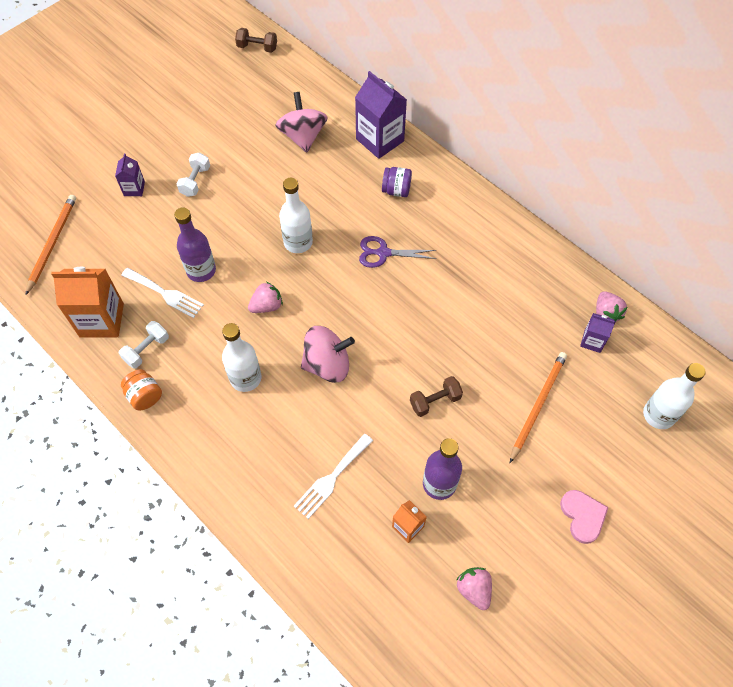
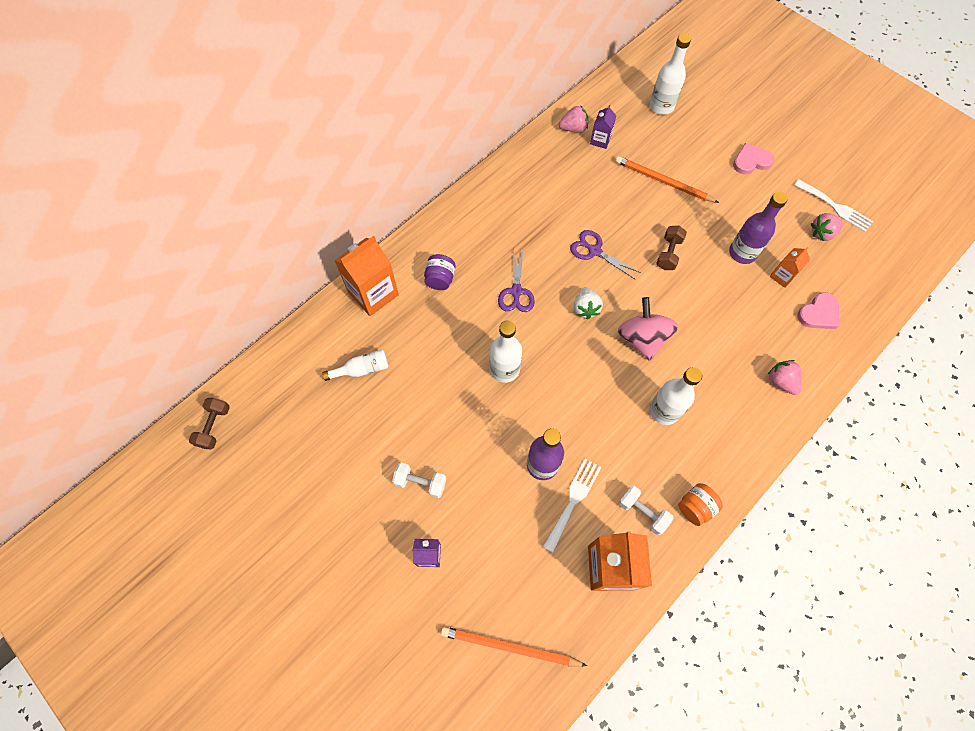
camera: 90 degrees left, 5 degrees up
(267, 306) = (582, 395): pink strawberry -> pink strawberry (781, 381)
(303, 136) = (362, 369): pink spinning top -> white bottle
(331, 478) = (751, 333): white fork -> white fork (835, 207)
(356, 562) = (819, 313): none -> pink heart
(364, 314) = (585, 308): none -> white strawberry
(380, 140) = (373, 293): purple carton -> orange carton
(435, 326) = (594, 251): none -> purple scissors
(435, 401) = (668, 253): brown dumbbell -> brown dumbbell turned 45 degrees clockwise

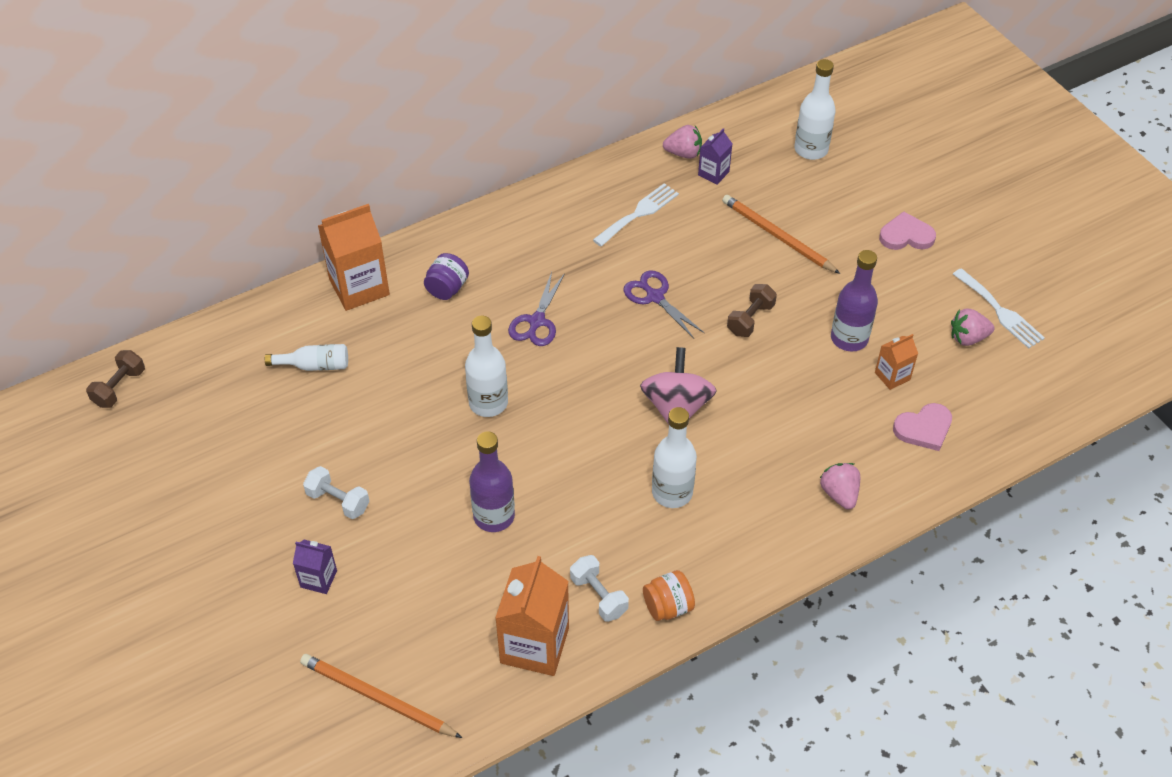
camera: 15 degrees right, 15 degrees down
(573, 500) = (517, 563): white fork -> white fork (638, 213)
(585, 308) = (617, 358): white strawberry -> none

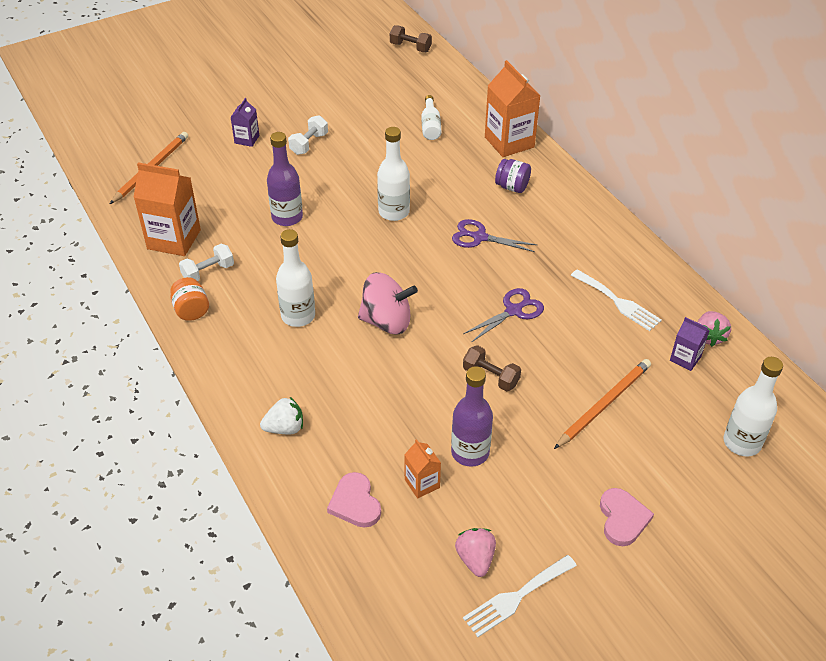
camera: 90 degrees right, 5 degrees down
(839, 494) = (285, 428): pink strawberry -> white strawberry

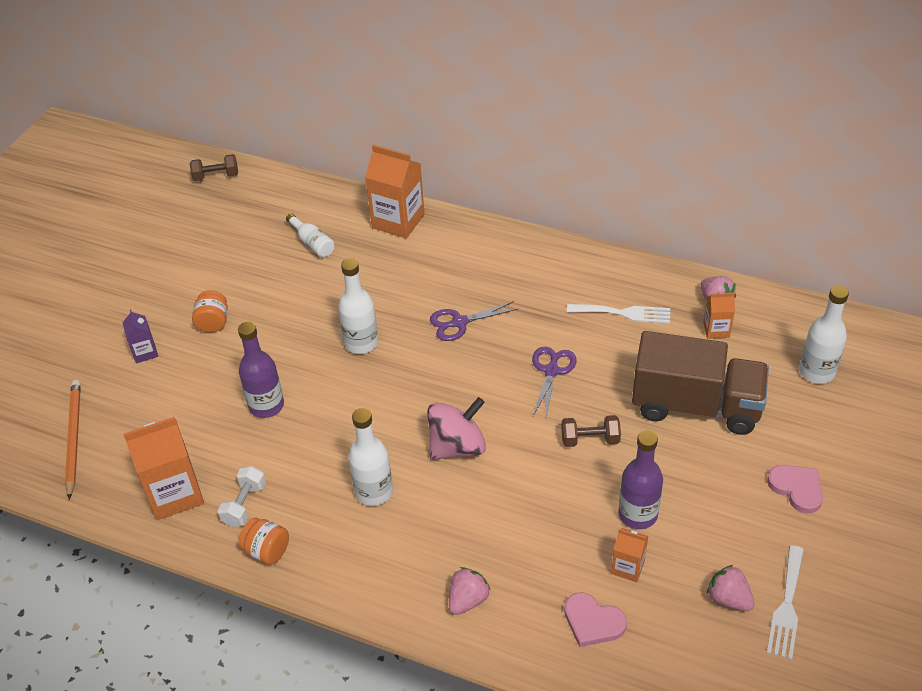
camera: 35 degrees left, 0 degrees up
(285, 428) = (468, 600): white strawberry -> pink strawberry
(309, 144) = (213, 322): white dumbbell -> orange jar
(512, 187) = (441, 261): purple jar -> none
(604, 404) = (696, 406): orange pencil -> brown truck
(685, 358) = (716, 330): purple carton -> orange carton

